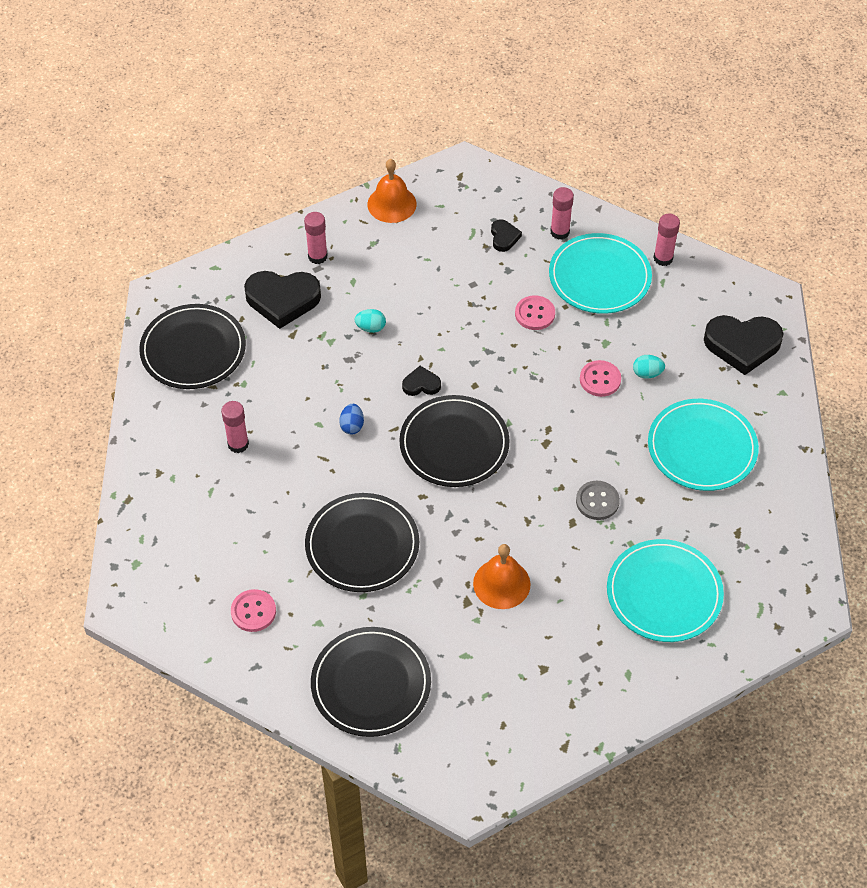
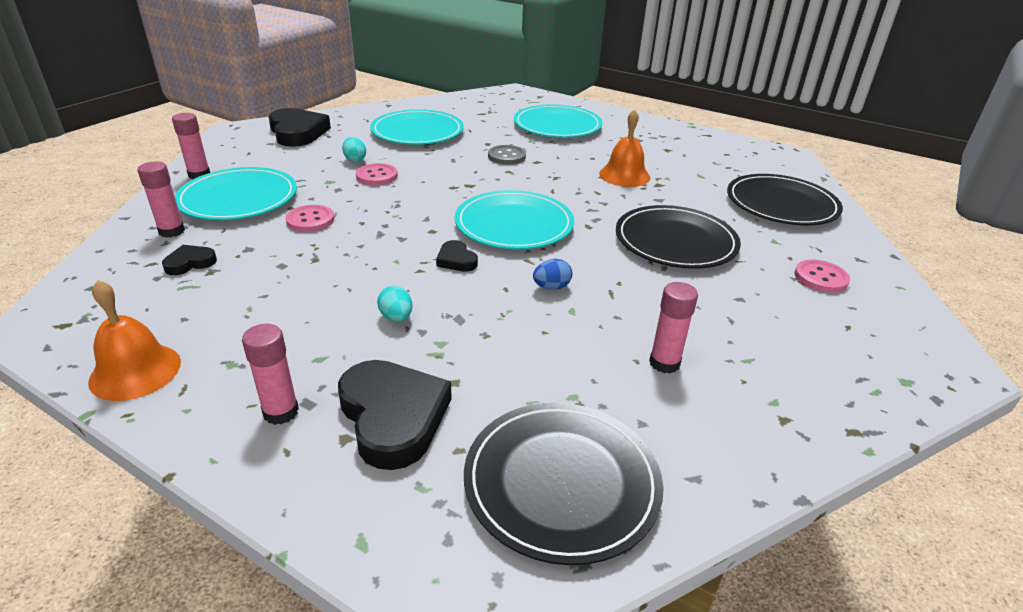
camera: 120 degrees left, 20 degrees down
(454, 444) = (514, 224): black plate -> turquoise plate

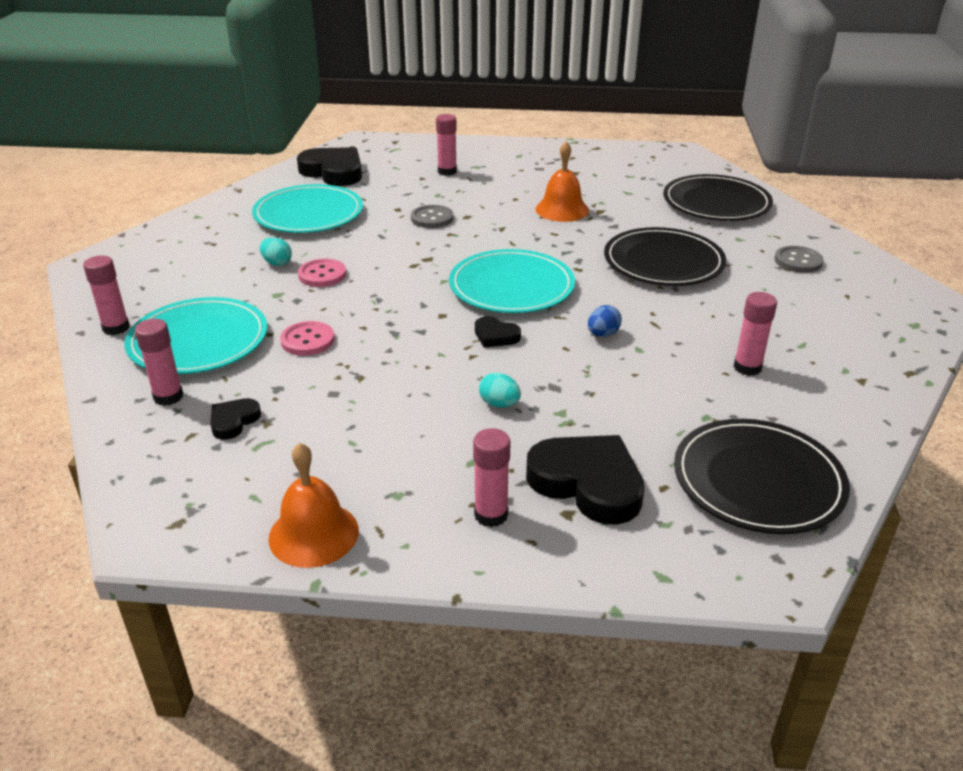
camera: 25 degrees left, 0 degrees up
(297, 132) = (171, 248): black heart -> black heart (333, 172)
(557, 125) = (447, 171): turquoise plate -> pink glue stick
(820, 278) = (798, 261): pink button -> grey button

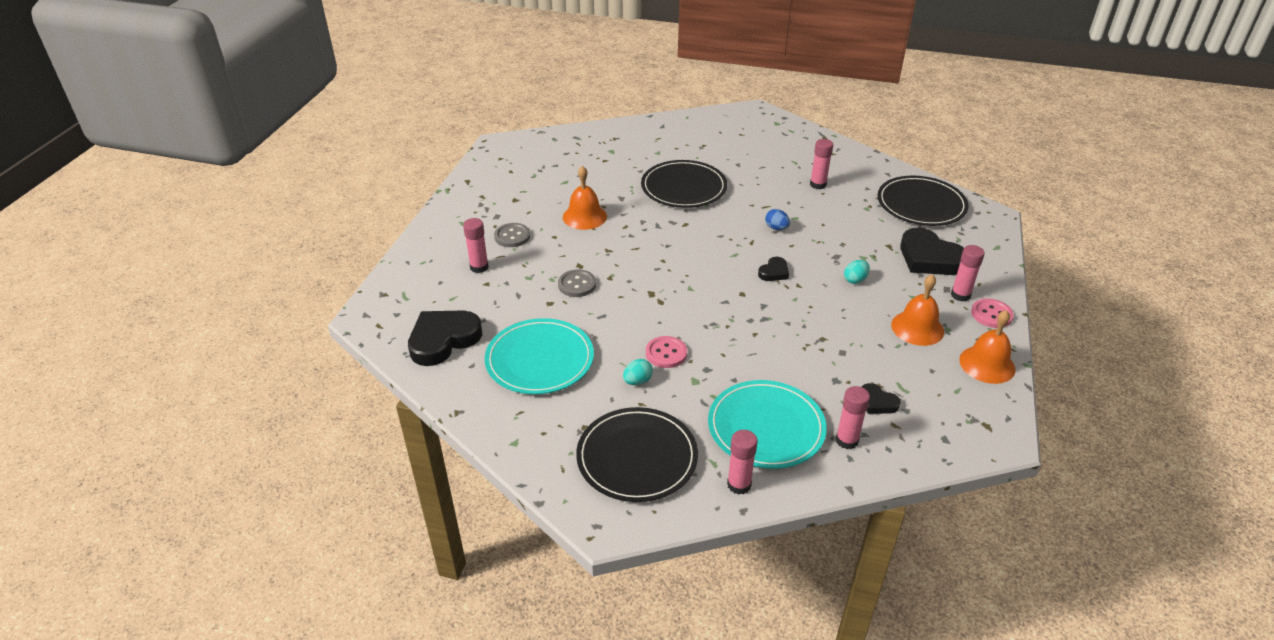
camera: 80 degrees left, 5 degrees up
(307, 340) = (771, 363): pink button -> pink button (991, 314)
(395, 462) = (917, 328): none -> orange bell
(511, 286) = (706, 257): turquoise plate -> none
(587, 483) = (929, 258): black heart -> black heart turned 90 degrees counterclockwise
(716, 203) = (598, 149): black plate -> black plate (637, 457)
(798, 261) = (695, 139): grey button -> grey button (512, 236)

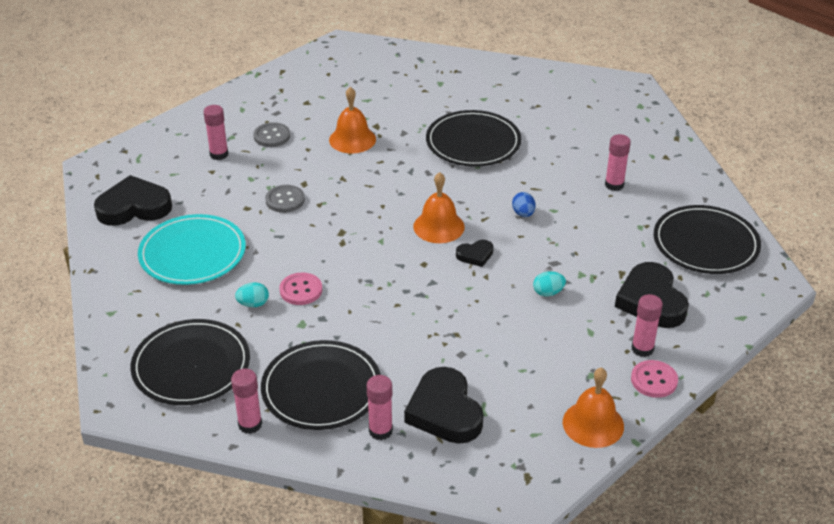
camera: 30 degrees right, 0 degrees up
(766, 427) = (321, 389): turquoise plate -> black plate
(877, 402) = (444, 411): black heart -> black heart, size x2.02
(917, 328) = (560, 362): orange bell -> orange bell (439, 226)

